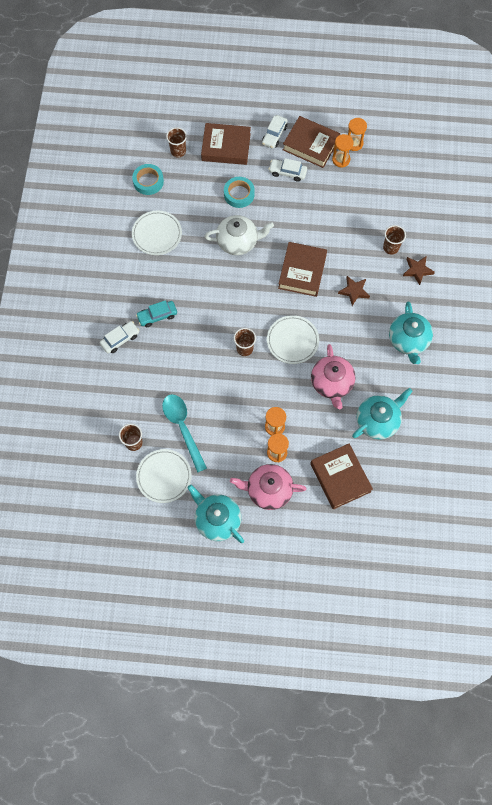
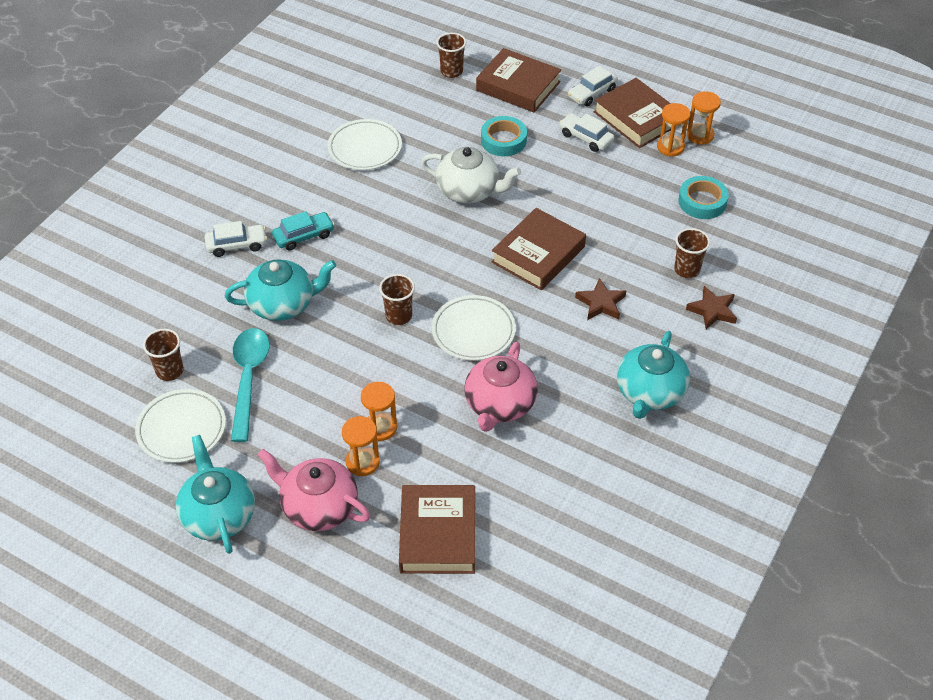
camera: 25 degrees right, 20 degrees down
(148, 181) = (391, 90): turquoise tape -> turquoise tape (702, 202)
(157, 316) = (304, 236): turquoise car -> turquoise car turned 150 degrees clockwise
(378, 421) = (541, 480): turquoise teapot -> turquoise teapot (283, 304)

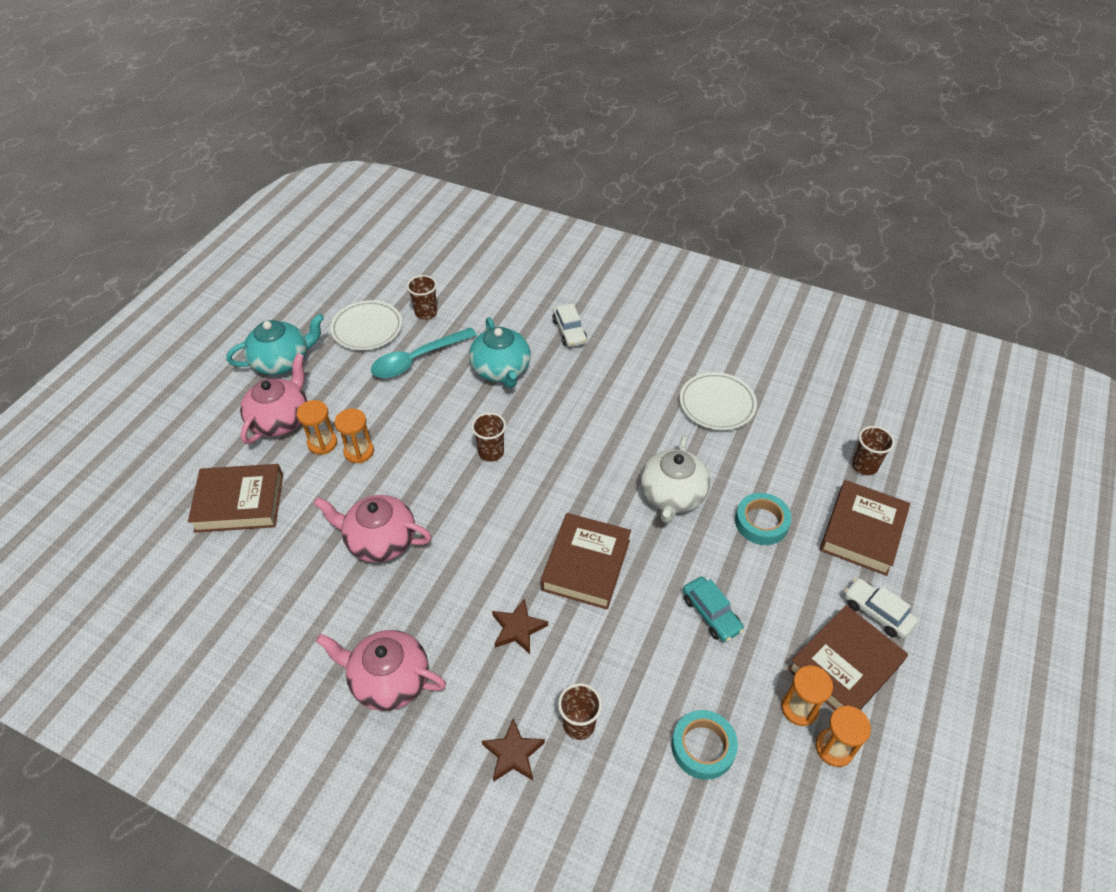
camera: 85 degrees right, 0 degrees up
(248, 379) = (417, 360): turquoise spoon -> turquoise spoon turned 150 degrees clockwise
(304, 236) = (586, 373): turquoise car -> turquoise car (711, 614)
(473, 331) = (473, 513): white plate -> none
(538, 254) = (585, 565): brown book -> brown book turned 75 degrees clockwise
(586, 138) = (789, 607): white car -> none
(650, 393) = (389, 680): turquoise teapot -> pink teapot

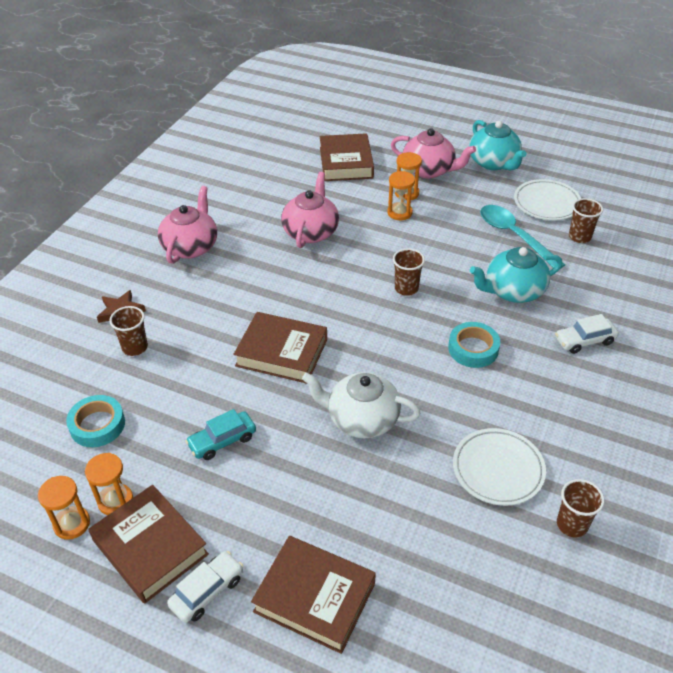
camera: 90 degrees right, 5 degrees down
(518, 629) = (223, 311): brown star -> none
(761, 522) = (328, 495): turquoise tape -> turquoise tape (473, 349)
(864, 466) = (416, 620): brown cup -> brown cup (572, 524)

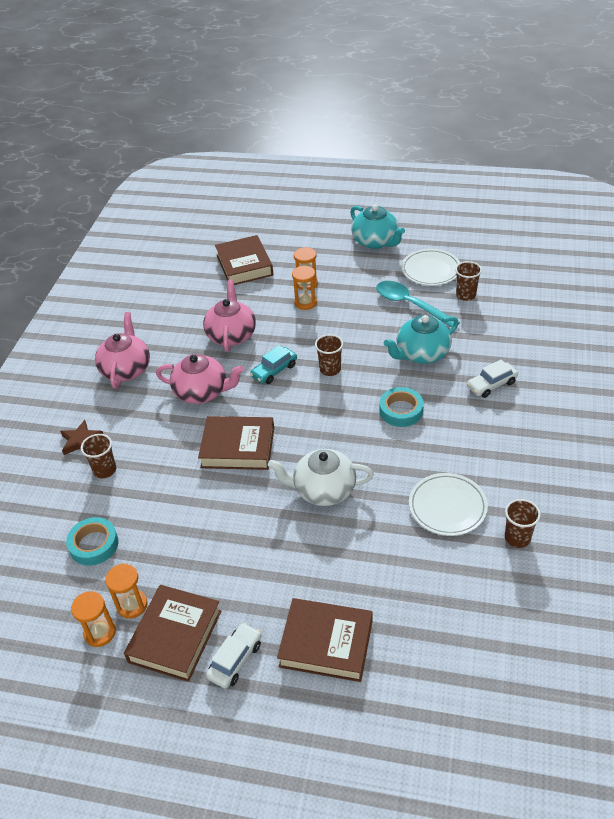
camera: 10 degrees left, 0 degrees up
(150, 547) = (175, 636): brown book -> brown book turned 75 degrees clockwise
(222, 441) = (209, 534): turquoise car -> turquoise car (274, 371)
(429, 170) = (320, 259): pink teapot -> pink teapot (202, 392)

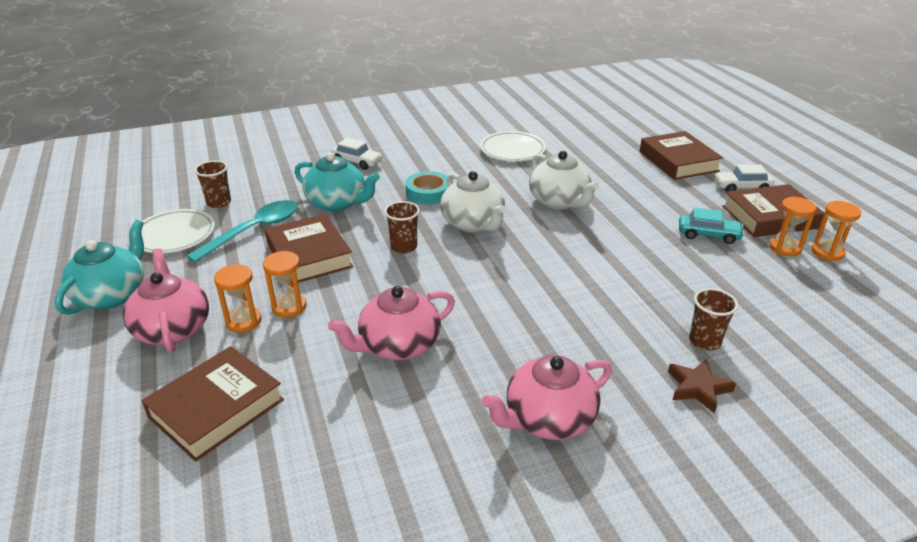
camera: 125 degrees left, 10 degrees down
(94, 544) = (779, 298): turquoise tape -> none
(202, 392) = (520, 323): pink teapot -> pink teapot (172, 329)
(238, 447) = (567, 263): brown book -> brown book (309, 255)
(274, 371) = (437, 283): turquoise car -> turquoise car (708, 235)
(332, 418) = (473, 223): none -> white teapot
(410, 305) = (254, 230): turquoise spoon -> turquoise spoon turned 150 degrees counterclockwise
(517, 538) = (510, 124): brown cup -> none

